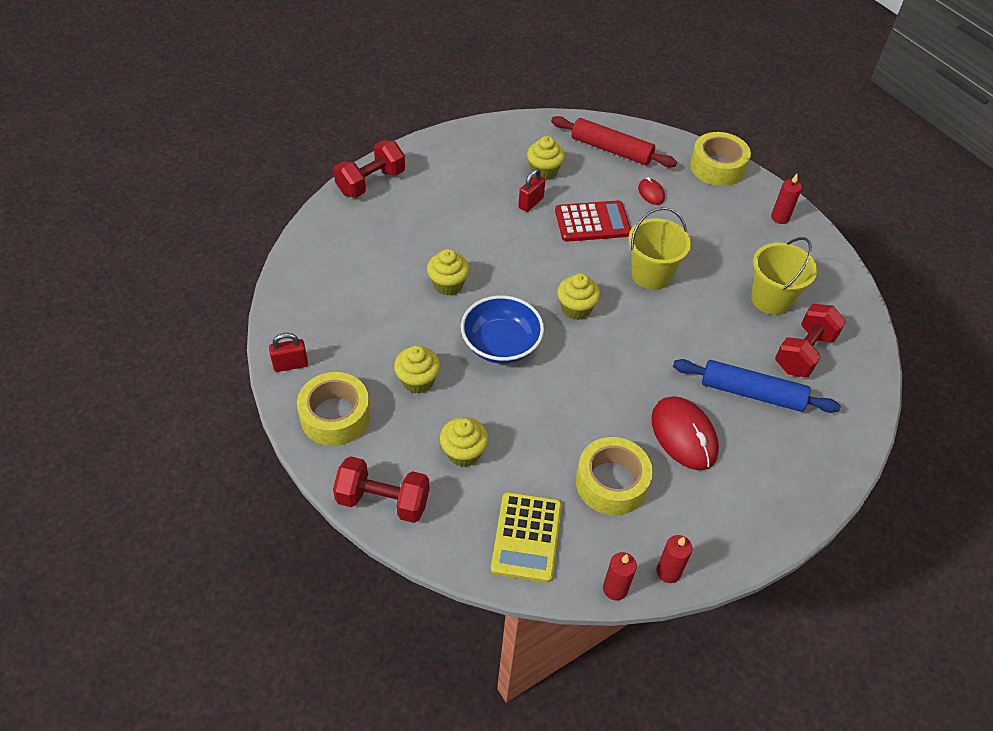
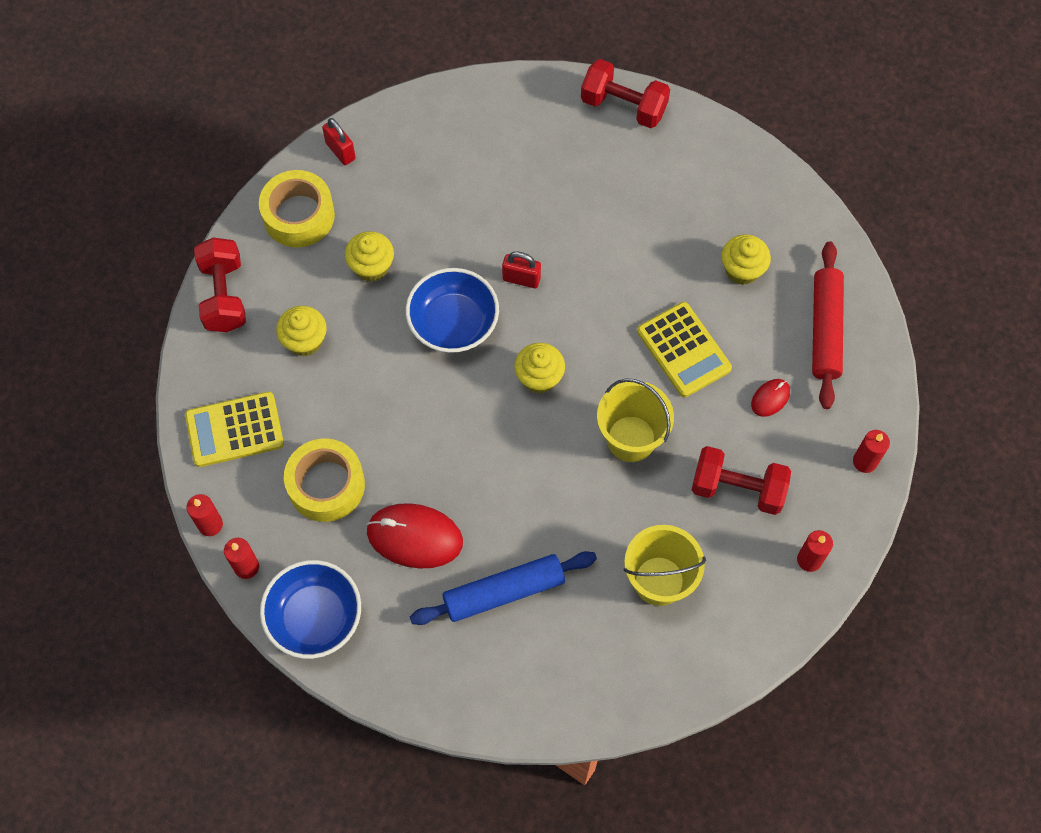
camera: 70 degrees right, 15 degrees up
(448, 284) = (511, 242): yellow cupcake -> none
(530, 203) = (680, 275): red padlock -> red padlock (521, 279)
(592, 222) = (683, 350): red calculator -> yellow calculator
(684, 435) = (414, 537): red mouse -> red mouse turned 60 degrees clockwise
(717, 167) = (864, 461): yellow tape -> red candle
(734, 533) = (315, 617): none -> blue bowl
(752, 393) = (504, 592): blue rolling pin -> blue rolling pin turned 75 degrees clockwise
(804, 353) = (590, 636): red dumbbell -> red dumbbell (737, 488)

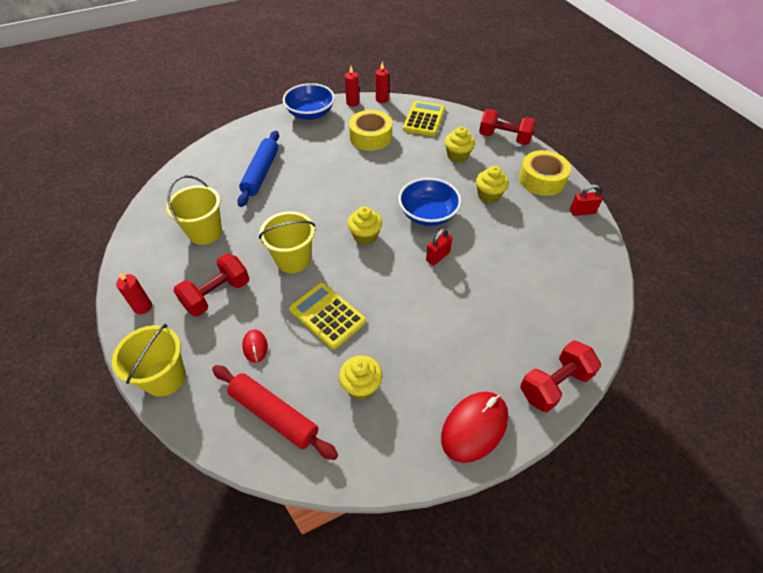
camera: 120 degrees right, 15 degrees down
(414, 537) = (318, 155): red mouse -> red mouse (474, 427)
(683, 350) = (327, 315): yellow calculator -> yellow calculator turned 45 degrees clockwise
(864, 461) = (165, 377): red candle -> yellow bucket

